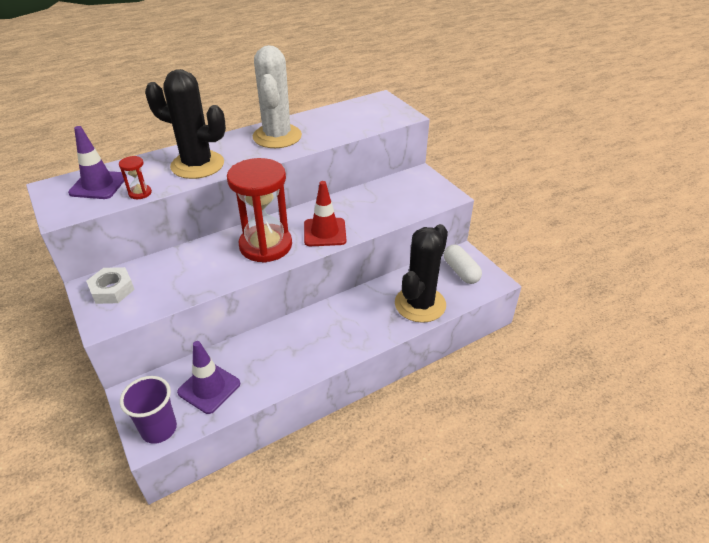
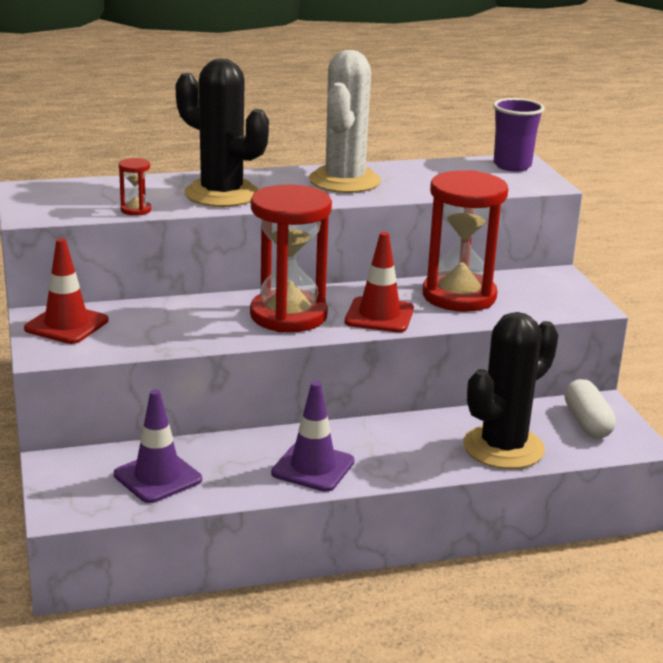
camera: 15 degrees right, 15 degrees down
(98, 185) = (86, 195): purple traffic cone -> purple traffic cone (313, 467)
(112, 290) = (66, 325): white nut -> red traffic cone
(159, 429) = (76, 504): purple cup -> purple cup (512, 166)
(368, 204) = (459, 296): none -> red hourglass

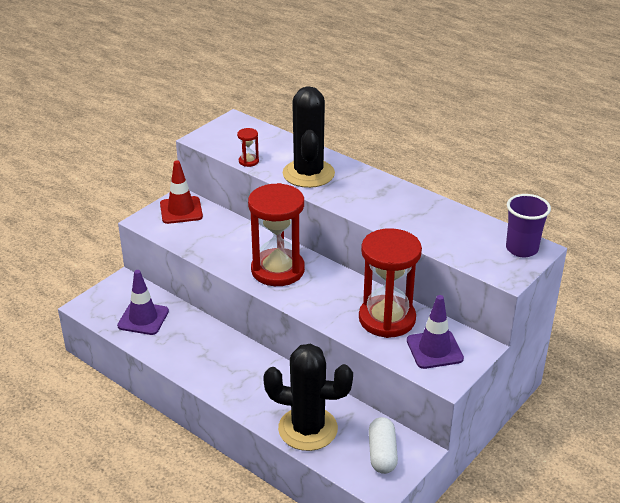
camera: 55 degrees right, 10 degrees up
(313, 467) = (206, 365): purple traffic cone -> purple traffic cone (434, 349)
(344, 181) = (391, 201): white cactus -> none
(379, 315) = (318, 301): red traffic cone -> none
(587, 423) = (382, 454): white capsule -> white capsule turned 45 degrees counterclockwise

